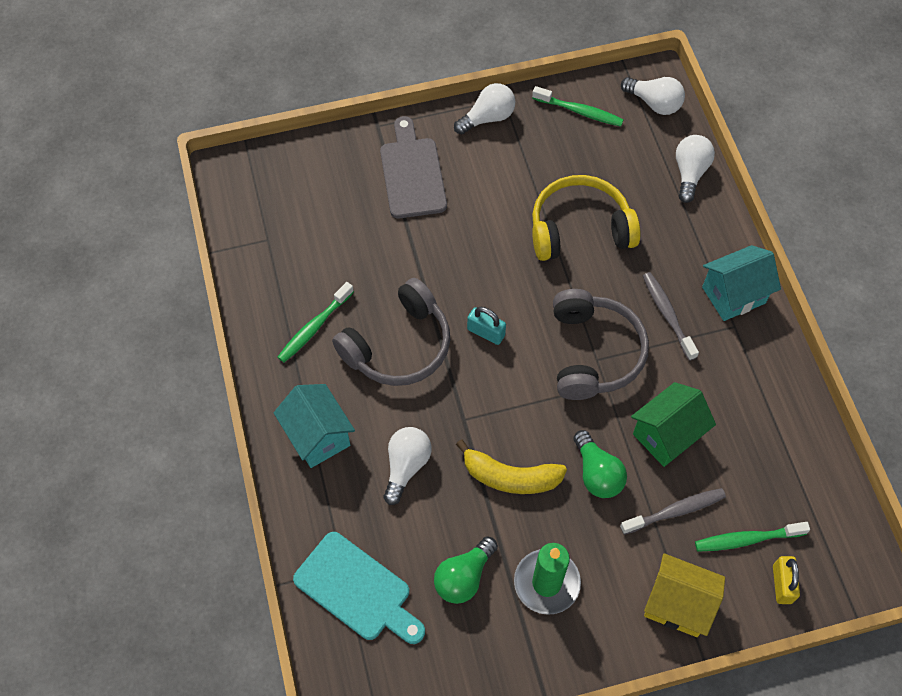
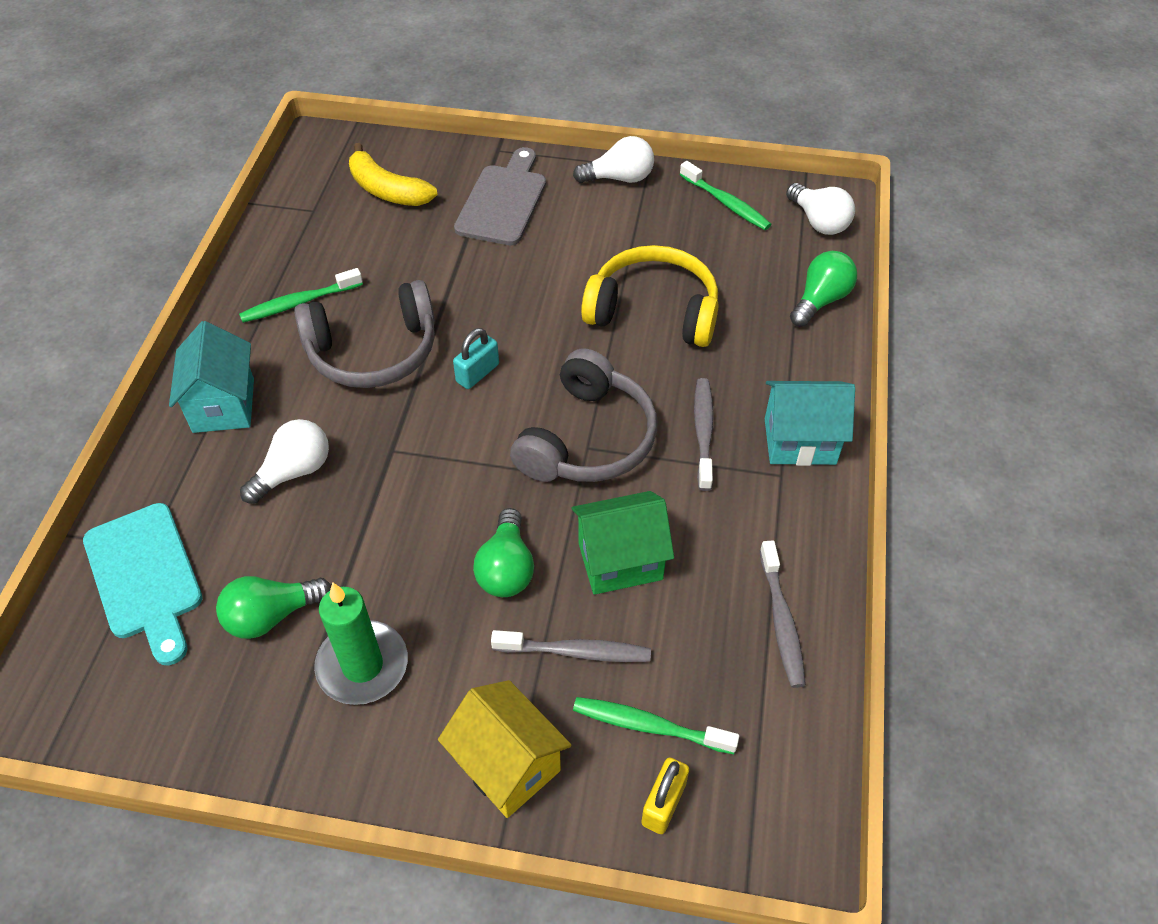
camera: 25 degrees right, 10 degrees down
(486, 332) = (477, 373): turquoise padlock -> turquoise padlock turned 75 degrees clockwise
(510, 477) = (402, 530): yellow banana -> yellow banana (388, 190)
(690, 173) = (820, 300): white light bulb -> green light bulb
(788, 432) = (781, 621): none -> grey toothbrush

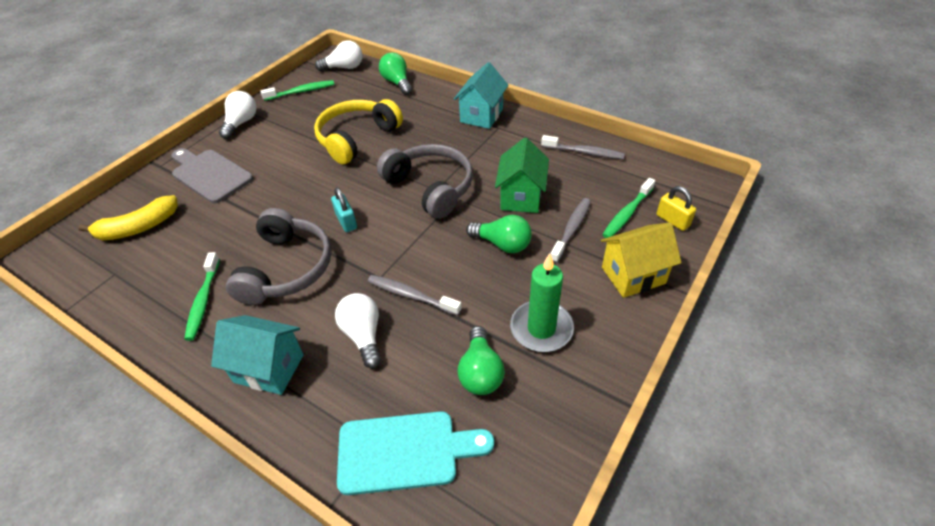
camera: 65 degrees left, 5 degrees down
(703, 432) = (454, 144): grey toothbrush -> grey toothbrush (411, 295)

